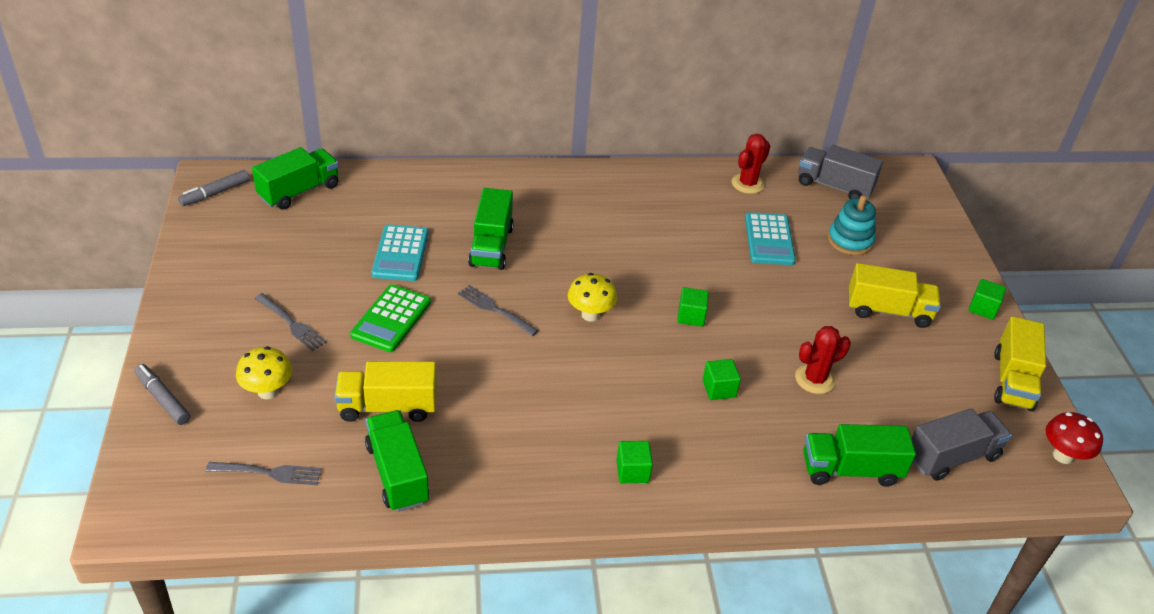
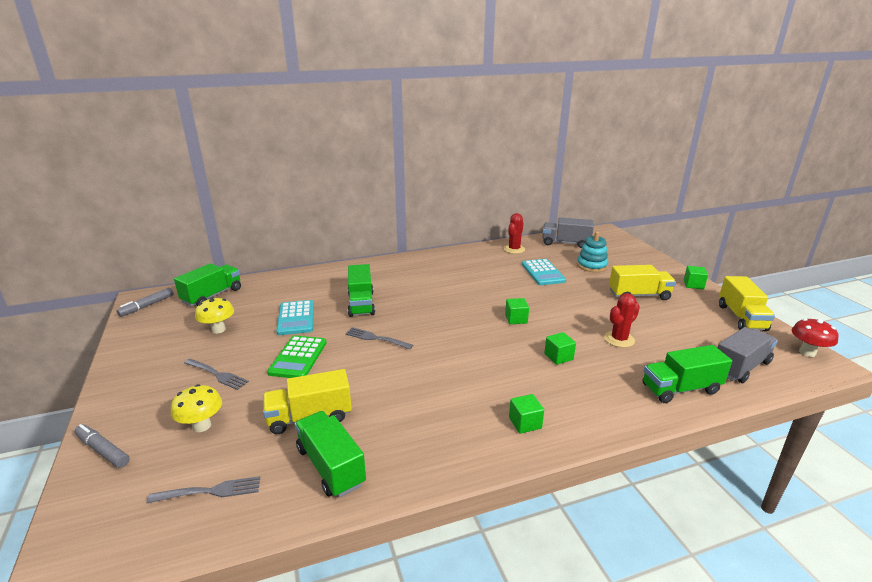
camera: 10 degrees left, 15 degrees down
(590, 315) = (446, 330): yellow mushroom -> yellow mushroom (218, 329)

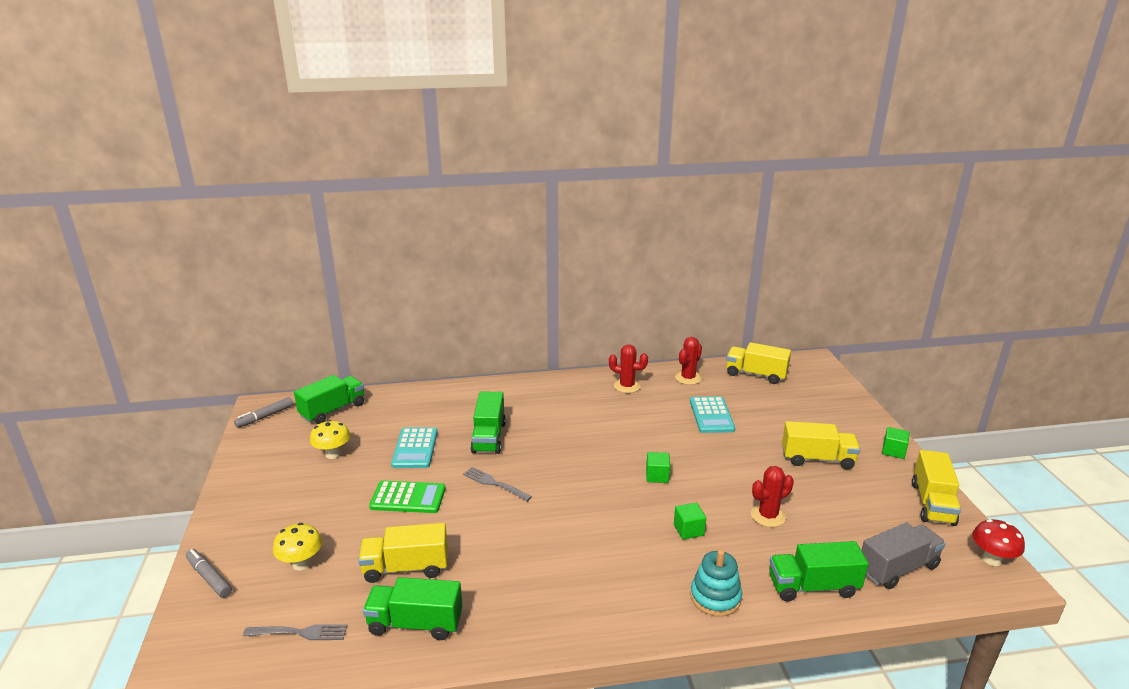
camera: 10 degrees right, 0 degrees up
(216, 374) = (323, 508): grey fork -> none
(298, 357) = (408, 498): green calculator -> green calculator turned 105 degrees counterclockwise
(331, 466) = (415, 623): green truck -> green truck turned 60 degrees counterclockwise
(467, 258) = (627, 386): none -> red cactus
(525, 423) = (623, 604): green cube -> none
(565, 243) = (755, 374): grey truck -> yellow truck
(591, 266) = (775, 411): turquoise stacking toy -> turquoise stacking toy (715, 597)

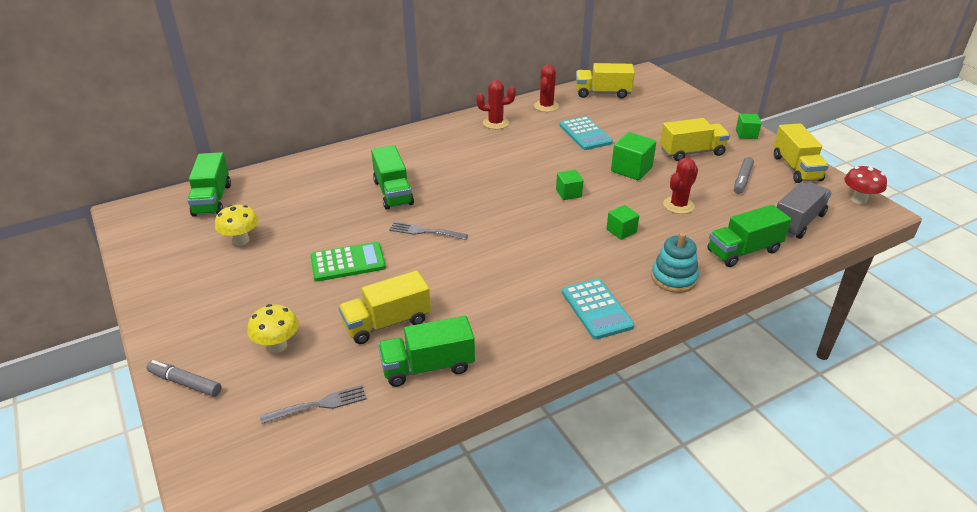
camera: 20 degrees left, 10 degrees up
(265, 417) = (138, 221): grey marker -> grey marker (742, 179)
(333, 410) = (212, 200): green truck -> green truck turned 150 degrees clockwise
(415, 448) = (325, 217): turquoise calculator -> turquoise calculator (596, 309)
(739, 464) = (631, 169): none -> green cube

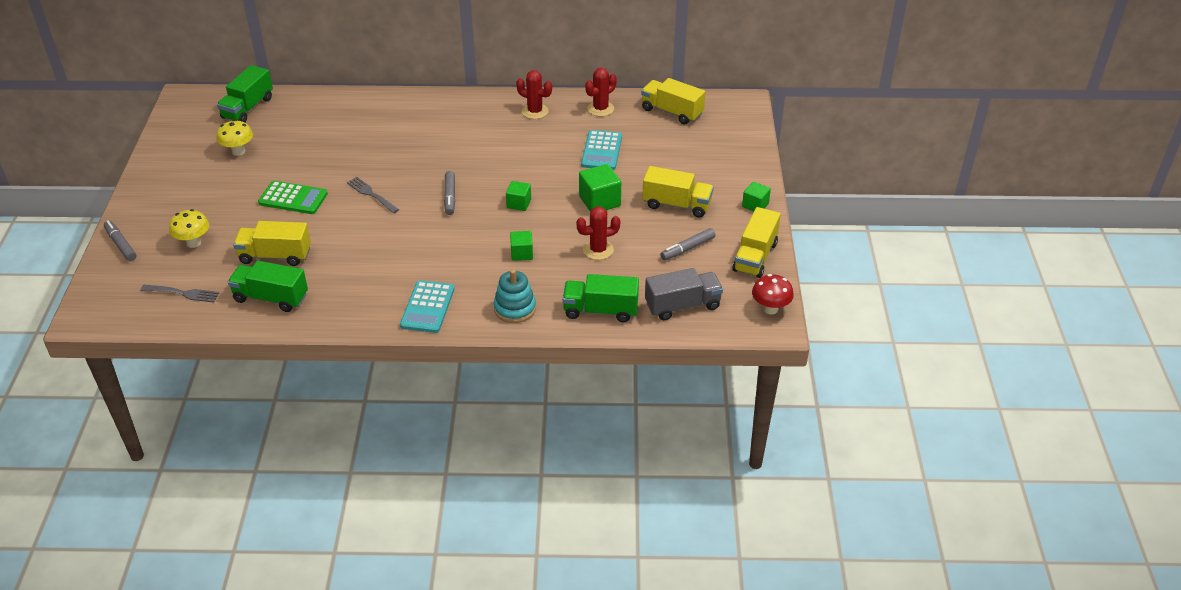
camera: 30 degrees right, 5 degrees up
(393, 192) = (382, 150): green truck -> none
(502, 208) = (450, 197): none -> grey marker

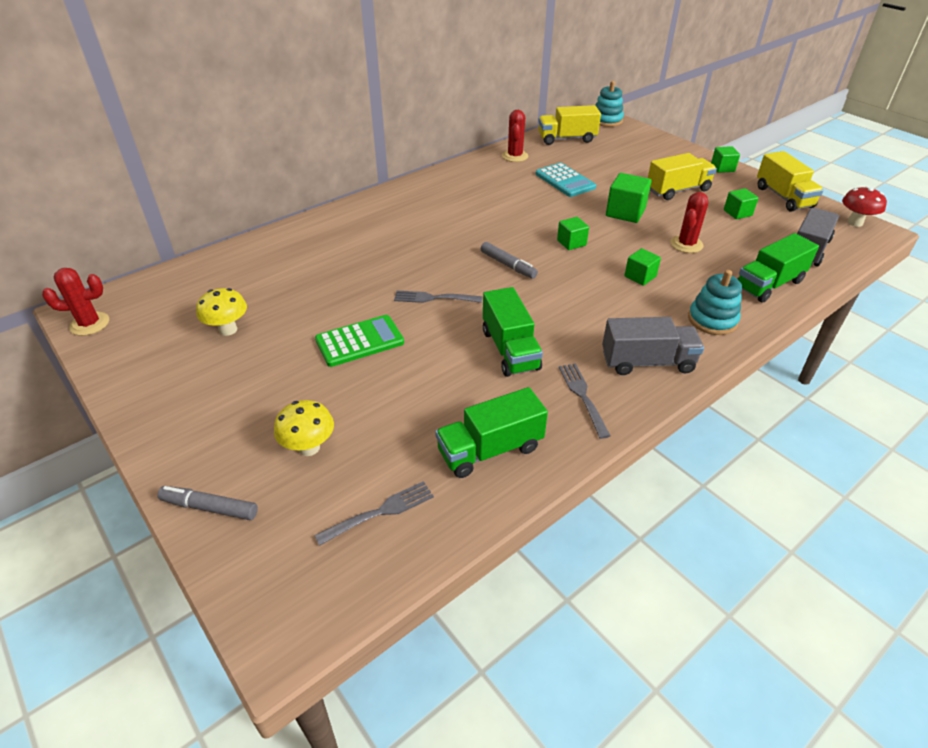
camera: 40 degrees left, 0 degrees up
(248, 108) = (180, 287): green truck -> green truck (510, 350)
(275, 256) = (427, 405): yellow truck -> none
(359, 302) = (583, 397): none -> grey fork
(428, 307) = (647, 362): turquoise calculator -> grey truck
(535, 111) = (469, 177): red cactus -> red cactus (89, 324)
(687, 248) = (737, 213): grey marker -> green cube
(741, 109) = (607, 120): none -> turquoise stacking toy

